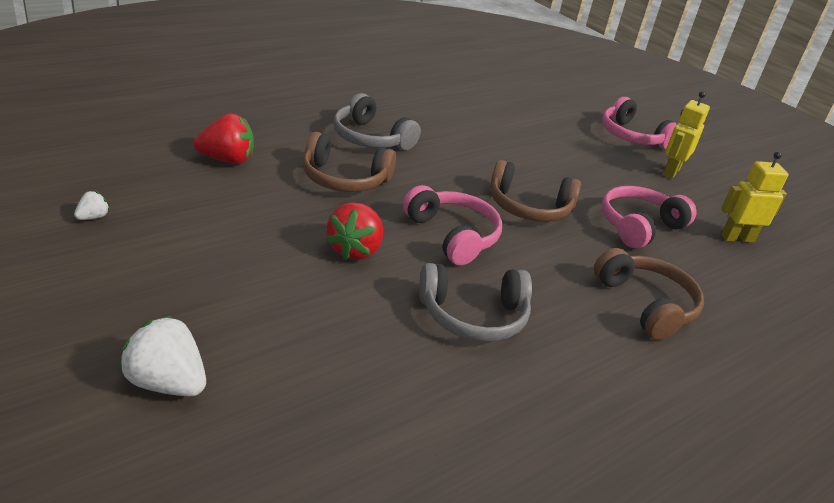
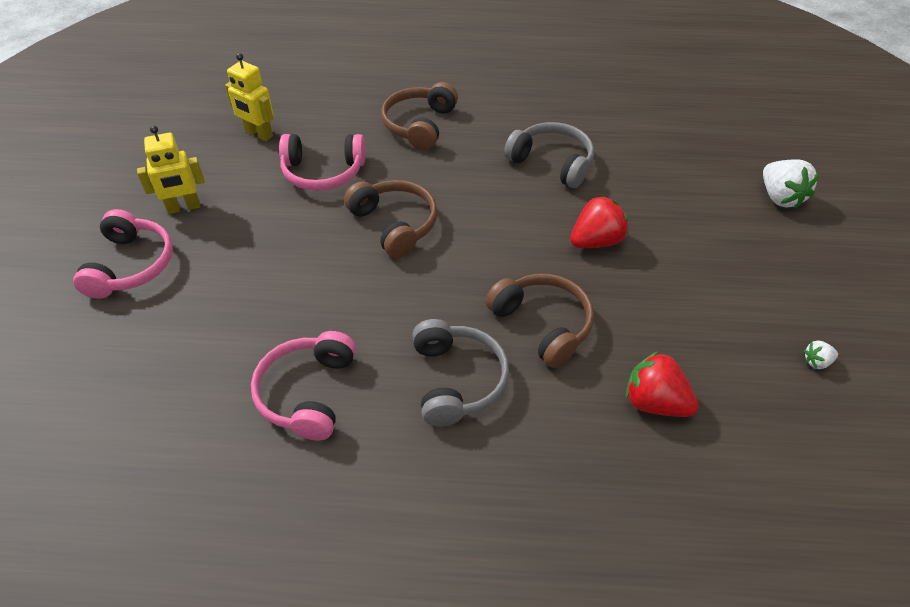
camera: 135 degrees left, 15 degrees up
(453, 235) = (499, 224): pink headphones -> pink headphones (307, 393)

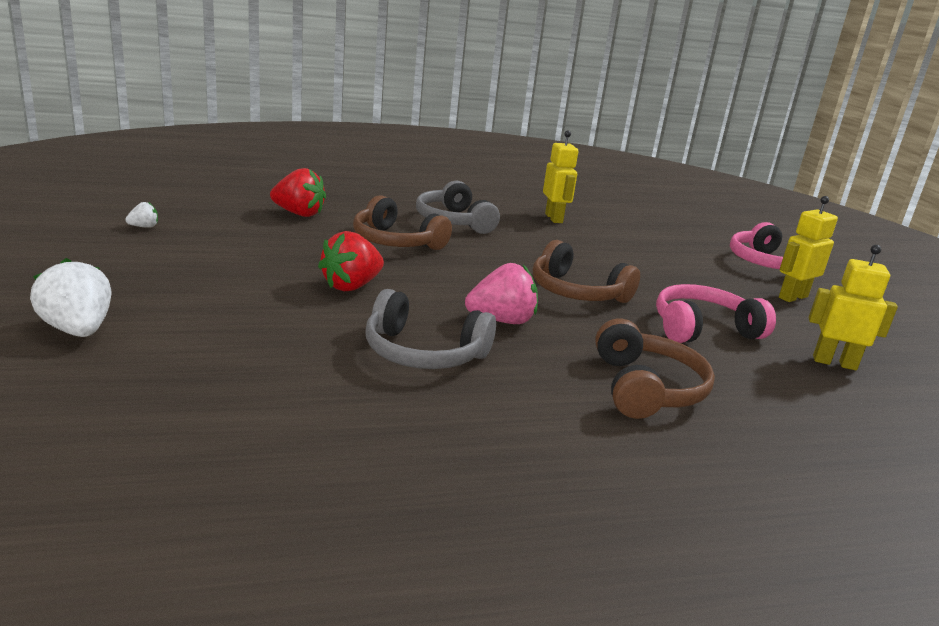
camera: 160 degrees right, 25 degrees down
(307, 393) = (554, 218): pink headphones -> yellow robot
(483, 190) = (501, 321): none -> pink strawberry

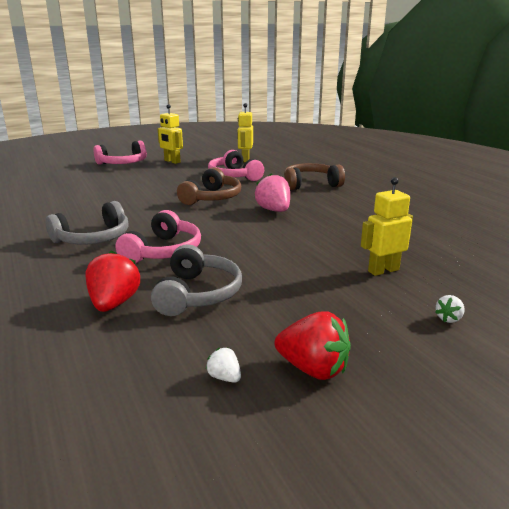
camera: 100 degrees left, 0 degrees up
(78, 330) = (448, 318): white strawberry -> white strawberry, size x0.49
(351, 286) = (269, 251): red strawberry -> red strawberry (313, 369)
(396, 241) = (163, 251): brown headphones -> pink headphones
(423, 353) = (335, 222): grey headphones -> grey headphones (197, 294)
(554, 218) = (61, 209): yellow robot -> yellow robot (383, 270)

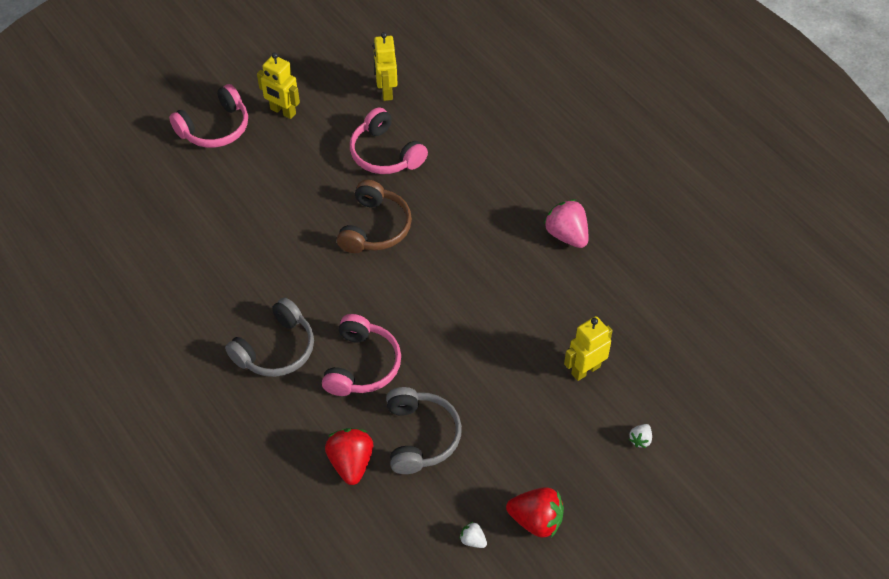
camera: 10 degrees left, 30 degrees up
(274, 210) = (457, 252): pink strawberry -> pink strawberry (567, 235)
(310, 184) = (490, 169): brown headphones -> none

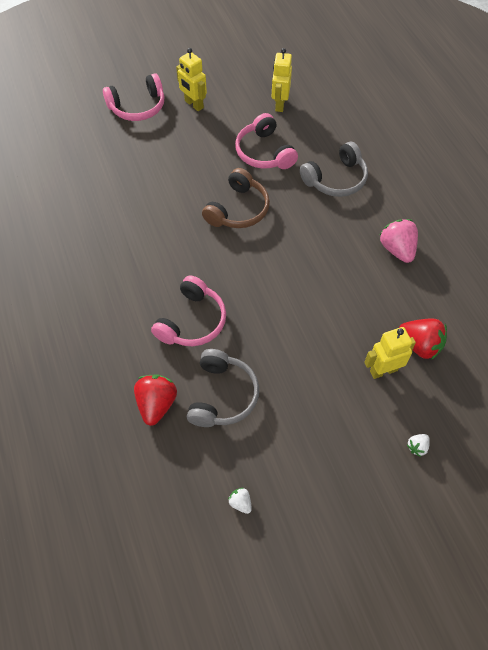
camera: 15 degrees right, 5 degrees up
(276, 349) = (126, 291): grey headphones -> grey headphones (336, 179)
(536, 520) = (302, 499): red strawberry -> red strawberry (420, 345)

